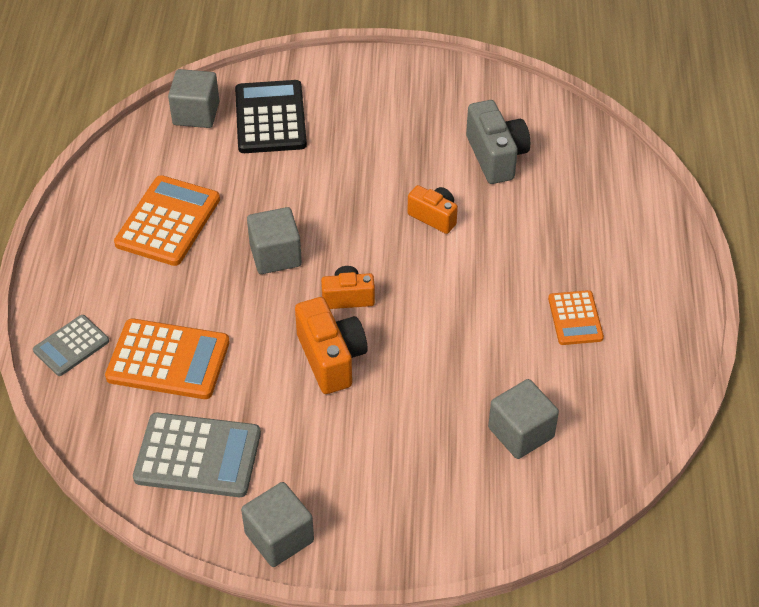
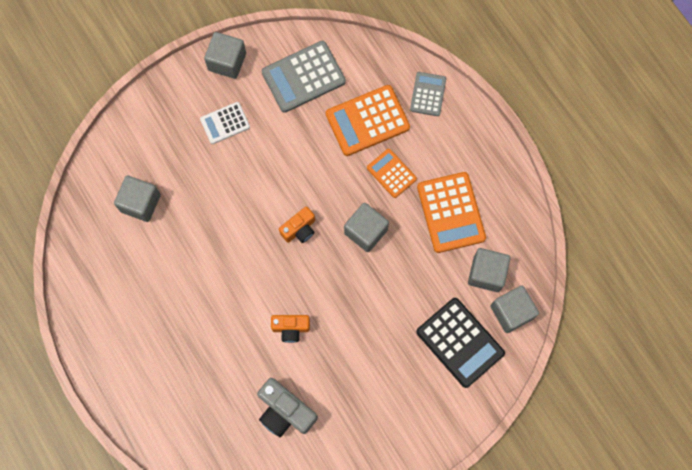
camera: 145 degrees right, 25 degrees up
(187, 154) = (486, 273): none -> grey cube
(331, 358) = (278, 181): orange camera -> none
(343, 462) = (225, 123): none -> white calculator
(575, 318) = (154, 305): orange calculator -> orange calculator (391, 173)

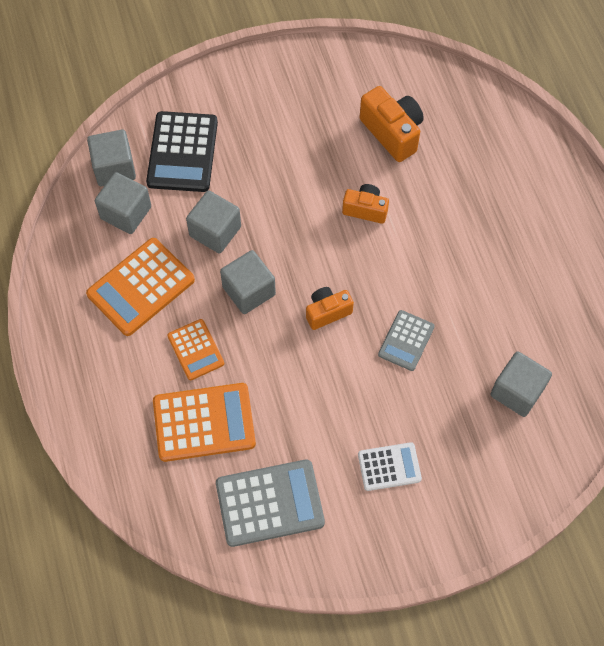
camera: 165 degrees left, 10 degrees down
(227, 62) = (368, 552): grey cube -> grey cube (215, 231)
(285, 411) = (392, 132): grey camera -> orange camera
(428, 94) = (115, 437): grey calculator -> grey calculator (406, 341)
(451, 212) = (141, 287): orange calculator -> orange calculator turned 135 degrees counterclockwise
(460, 342) = (182, 152): black calculator -> black calculator turned 150 degrees counterclockwise

